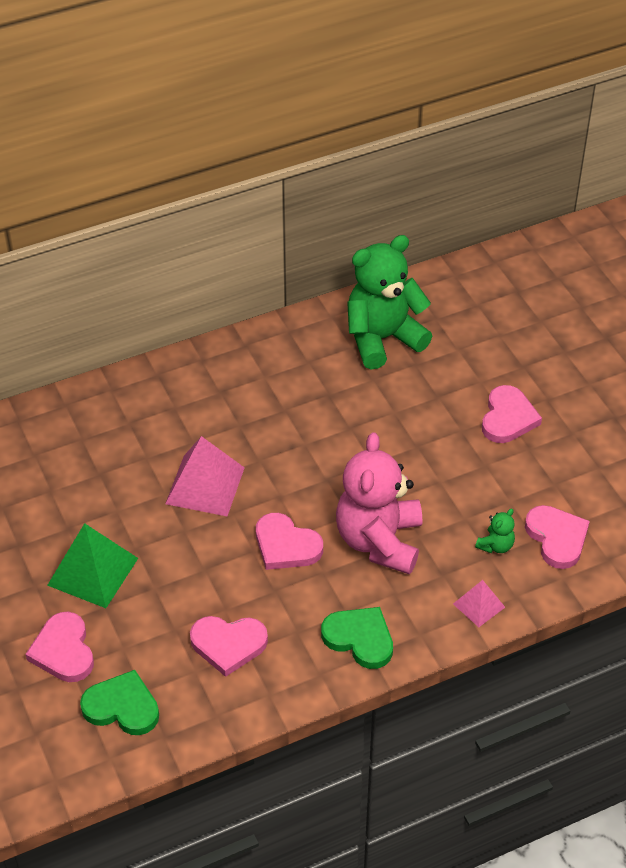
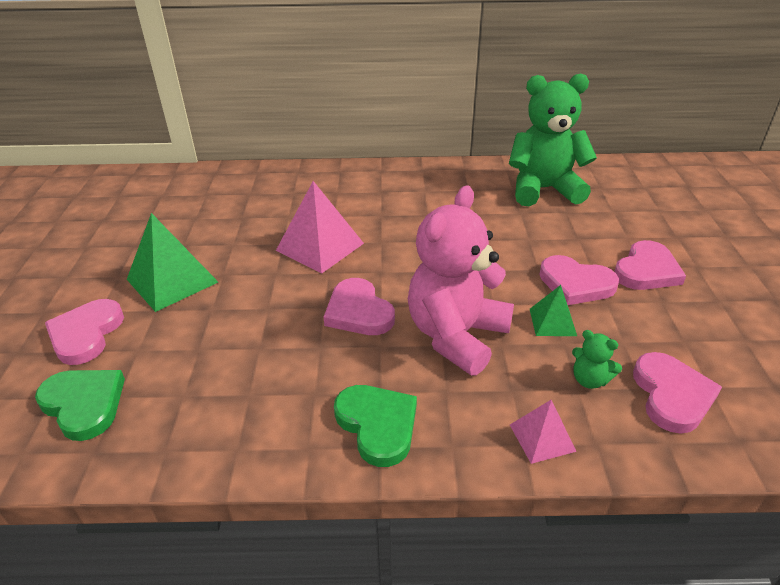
camera: 25 degrees right, 10 degrees down
(228, 645) = (235, 381): pink heart -> pink heart (575, 284)
(449, 500) = (552, 322): none -> green pyramid
(496, 545) = (589, 380): green teddy bear -> green teddy bear turned 60 degrees clockwise

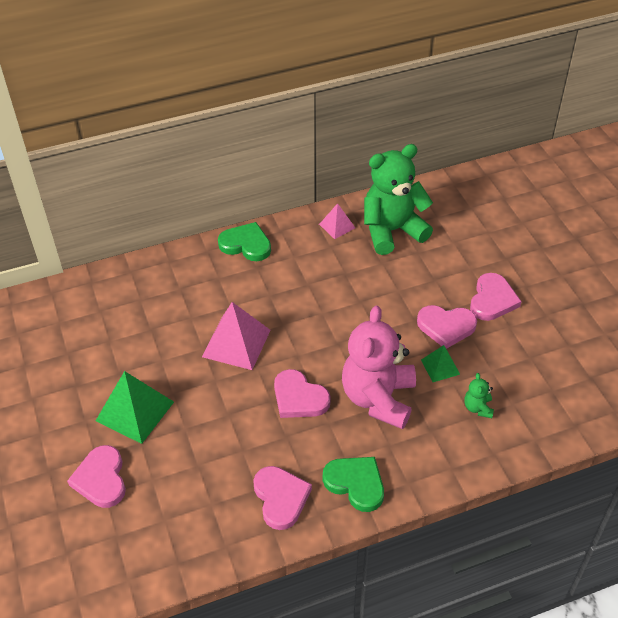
camera: 20 degrees left, 10 degrees up
(84, 404) = (144, 533): green heart -> green heart (246, 244)
(542, 437) = (461, 460): pink pyramid -> pink pyramid (337, 226)
(589, 380) = (478, 408): green teddy bear -> green teddy bear turned 75 degrees clockwise
(672, 395) = (531, 404): pink heart -> pink heart (281, 498)

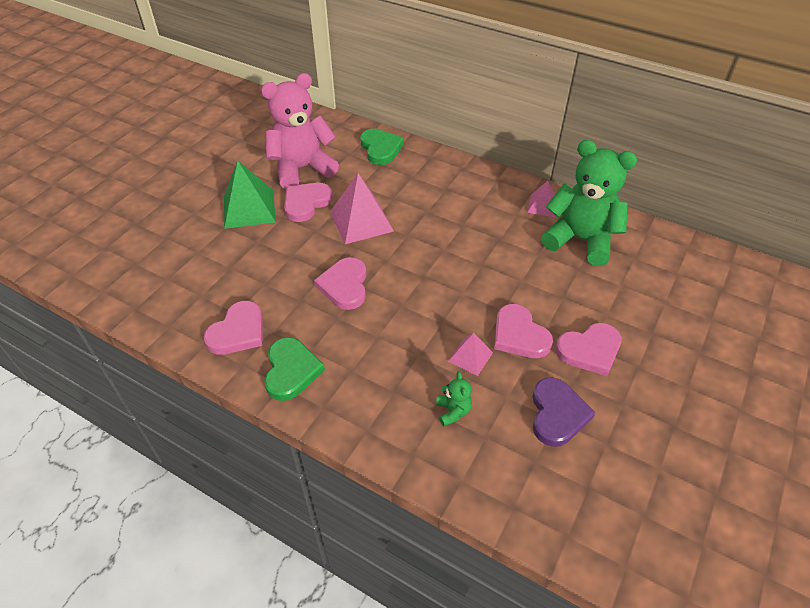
camera: 50 degrees right, 0 degrees up
(101, 479) = (177, 227): pink heart -> pink heart (306, 203)
(246, 244) = (460, 171): green heart -> green heart (380, 148)
(378, 398) = (393, 334): pink teddy bear -> pink teddy bear (302, 169)
(440, 367) = (470, 357): green pyramid -> pink pyramid
(478, 408) = (453, 411): green teddy bear -> green teddy bear turned 120 degrees clockwise
(527, 353) = (557, 414): none -> purple heart

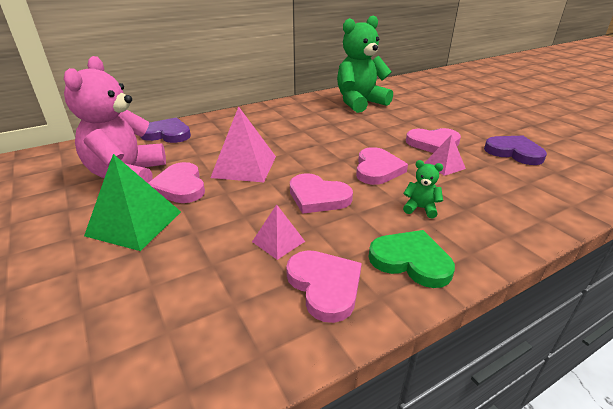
camera: 60 degrees left, 15 degrees down
(380, 148) = (167, 134): green heart -> purple heart
(453, 411) = (499, 188): green teddy bear -> green teddy bear (420, 208)
(542, 206) = (315, 103): pink pyramid -> pink pyramid (278, 241)
(589, 350) = (460, 127): pink heart -> pink heart (377, 169)

